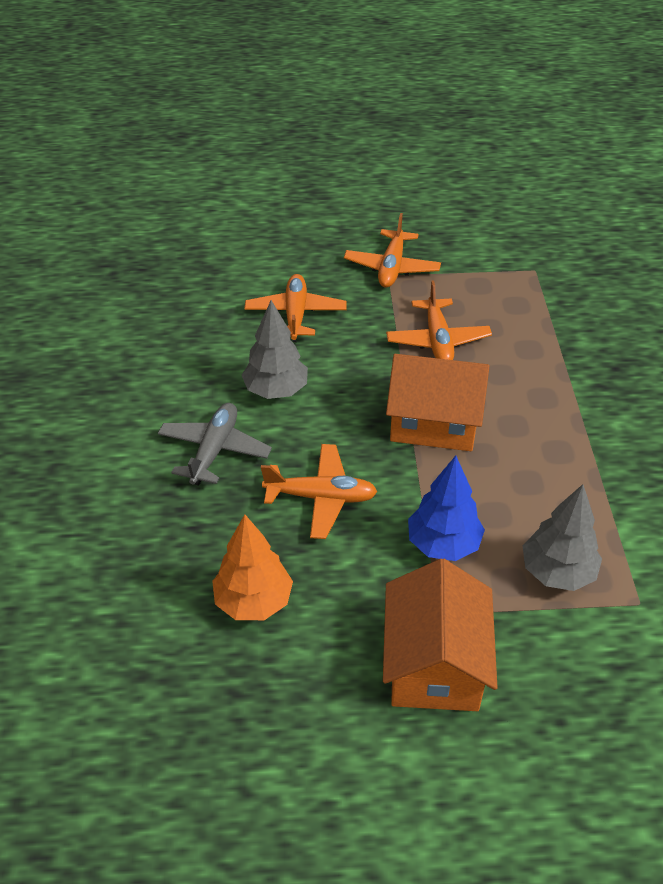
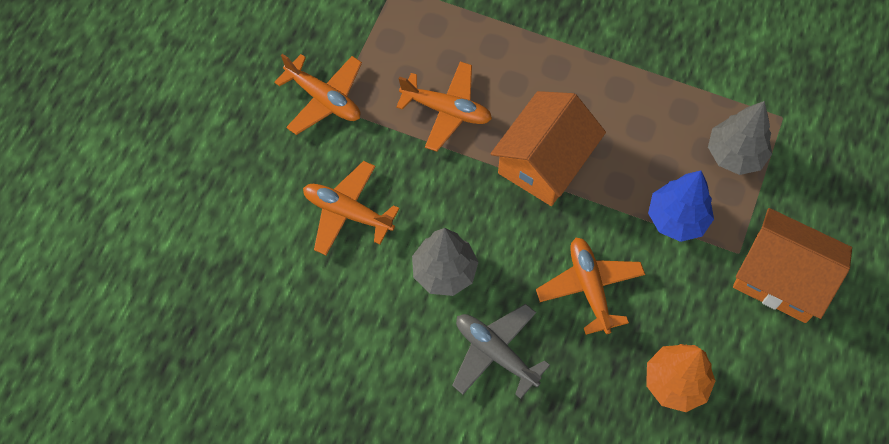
camera: 65 degrees left, 20 degrees up
(321, 497) = (589, 287): orange plane -> orange plane turned 45 degrees counterclockwise

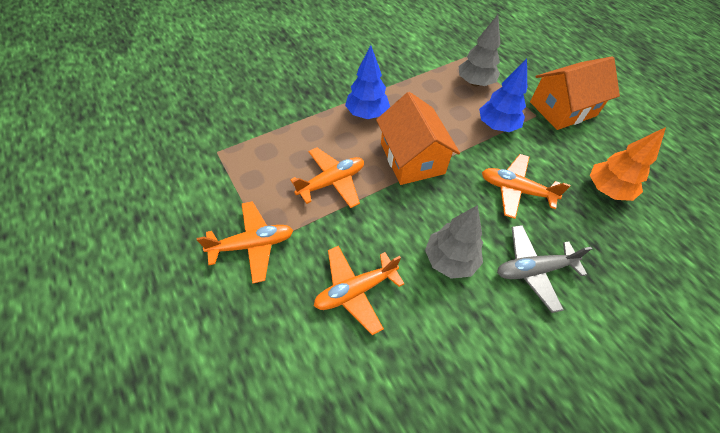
camera: 55 degrees left, 10 degrees down
(570, 76) = (366, 114): none -> blue tree

